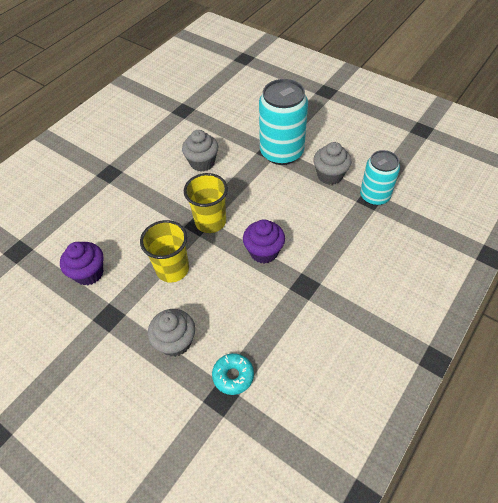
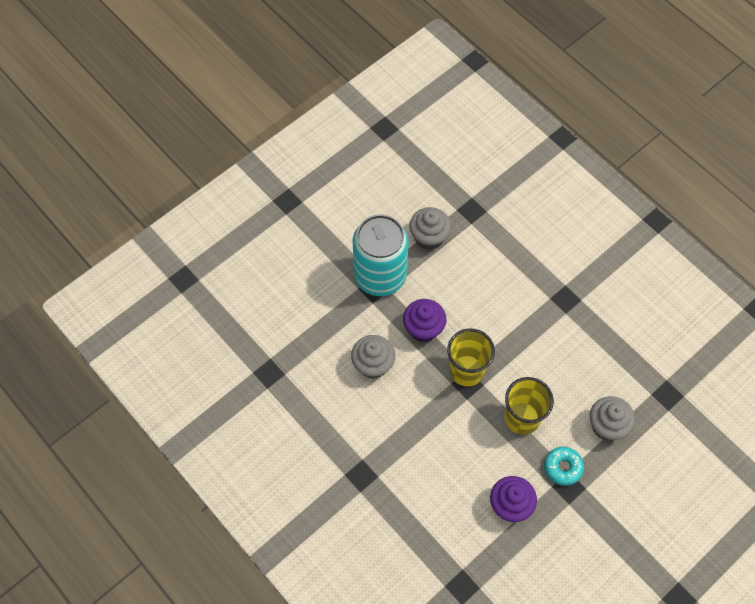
camera: 80 degrees left, 10 degrees up
(233, 376) = (648, 381): turquoise donut -> turquoise donut (563, 467)
(264, 252) = (518, 326): purple cupcake -> purple cupcake (423, 328)
(374, 196) = (469, 205): turquoise can -> none

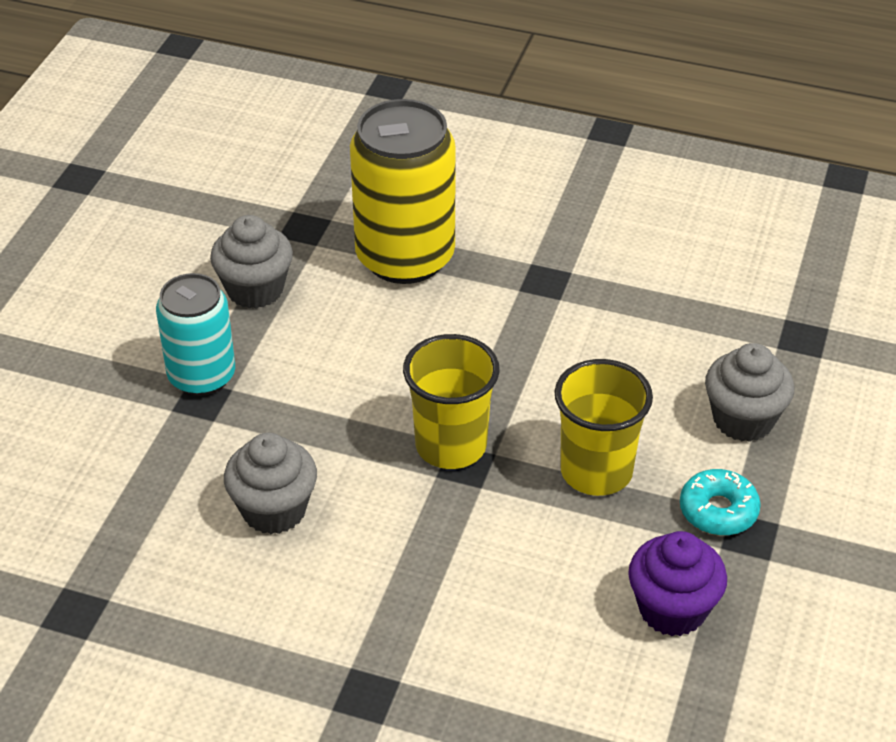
camera: 30 degrees left, 20 degrees down
(380, 276) = (202, 376): turquoise can -> turquoise can, size x0.64
(423, 328) = (332, 418): purple cupcake -> none
(508, 252) = (405, 257): none -> yellow can

